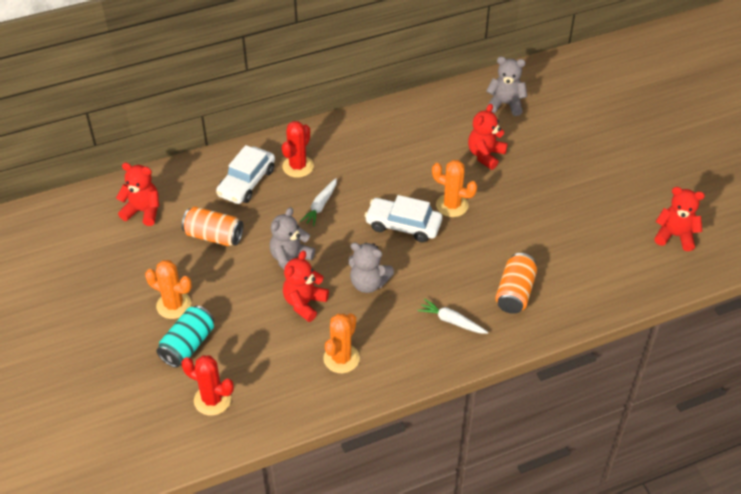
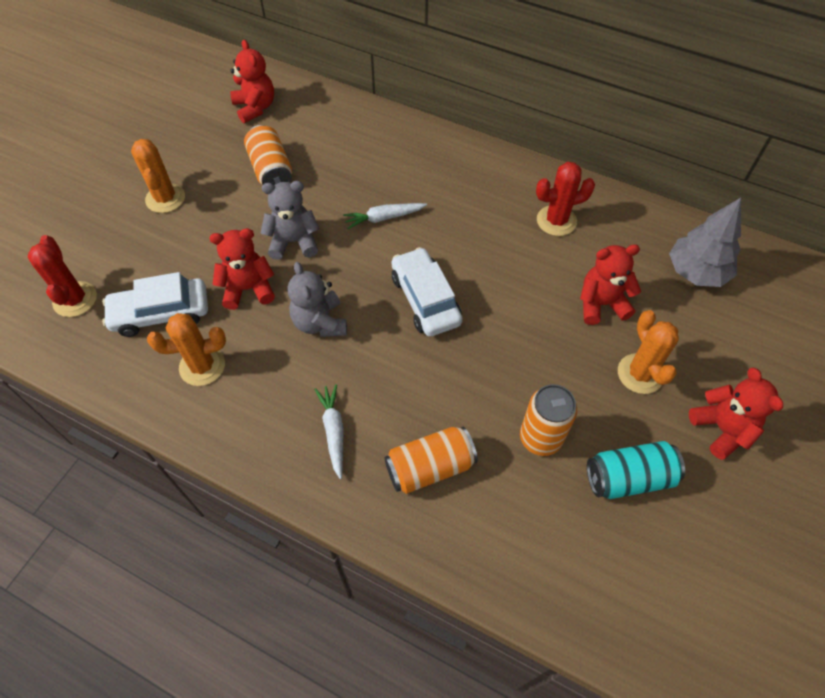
camera: 50 degrees right, 10 degrees up
(188, 345) = (126, 239): turquoise can -> turquoise can (629, 477)
(246, 182) = (358, 148): white car -> white car (161, 313)
(298, 166) = (416, 169): red cactus -> red cactus (556, 221)
(452, 205) = (496, 322): orange cactus -> orange cactus (640, 374)
(505, 104) = (696, 272): grey teddy bear -> grey tree
(541, 236) = (540, 438): none -> orange can
(675, 236) = (697, 593): red teddy bear -> red teddy bear (722, 429)

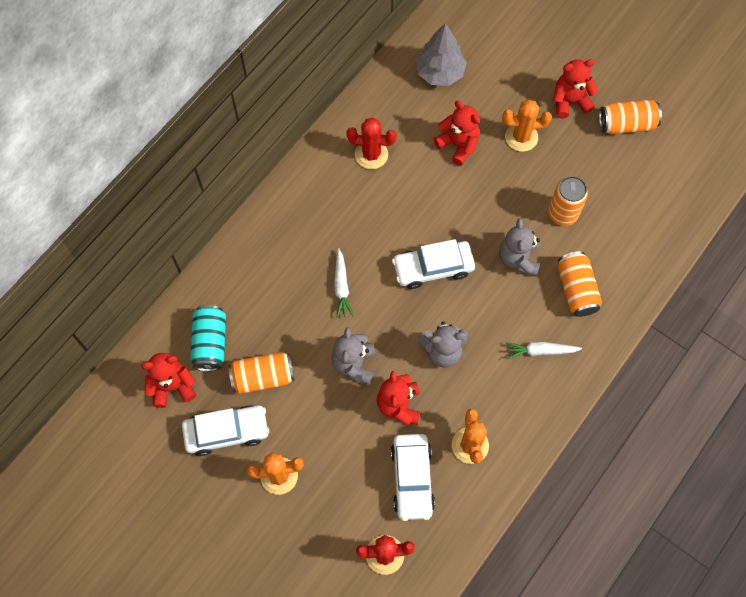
camera: 80 degrees left, 10 degrees up
(211, 152) = (227, 432): none -> white car
(460, 390) = (518, 258): none -> grey teddy bear
(556, 221) = (371, 154): red cactus -> red cactus turned 75 degrees counterclockwise
(601, 304) = (458, 145): red teddy bear -> red teddy bear turned 135 degrees clockwise
(629, 477) = (597, 167): turquoise can -> turquoise can (210, 343)
(717, 512) = (626, 124): none -> orange can

